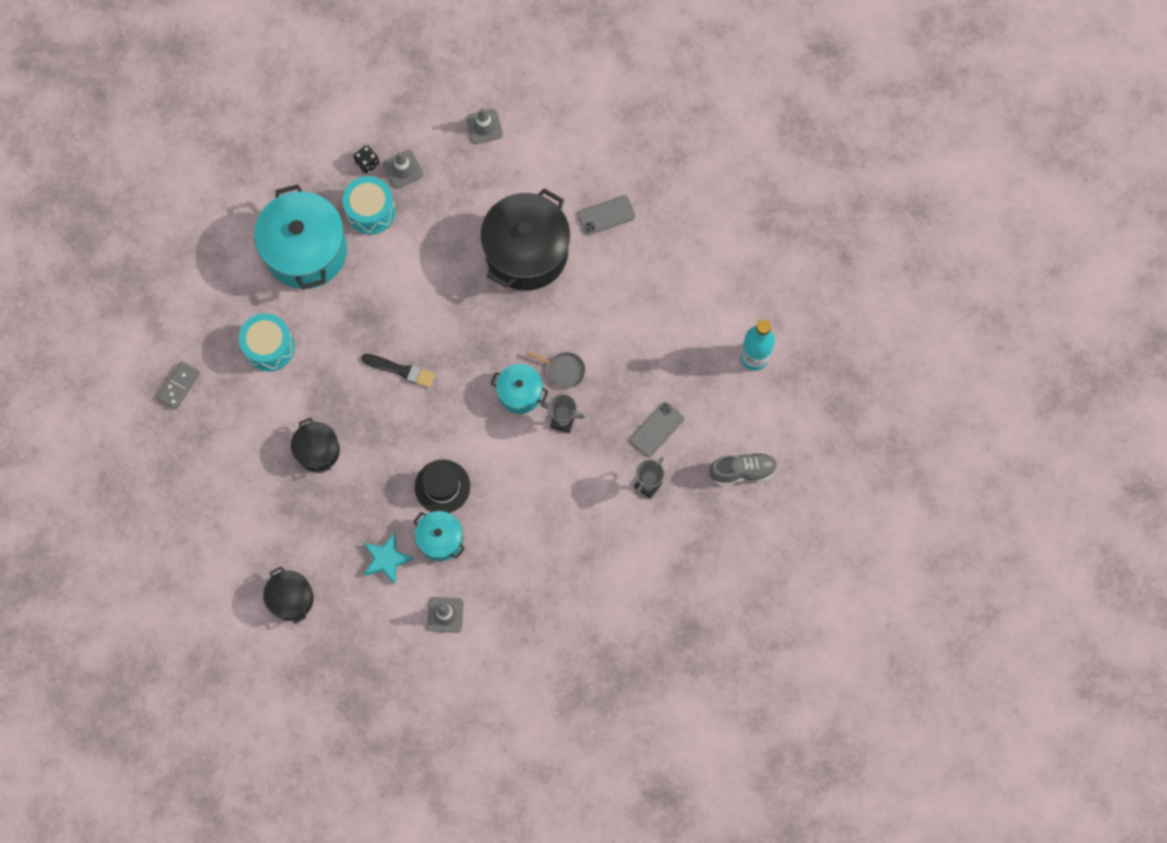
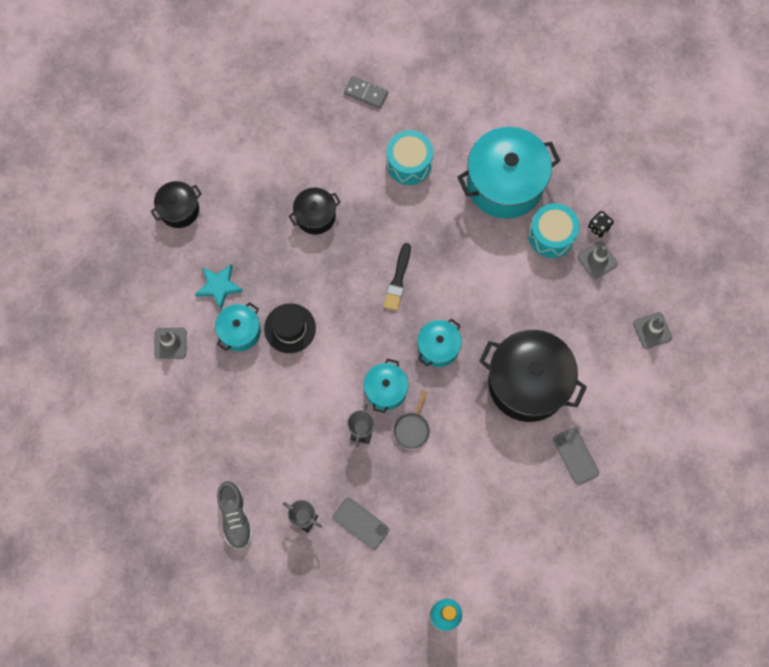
camera: 85 degrees right, 0 degrees up
(479, 336) = (438, 347): none -> turquoise pot
(742, 471) = (325, 611): grey shoe -> grey shoe (235, 517)

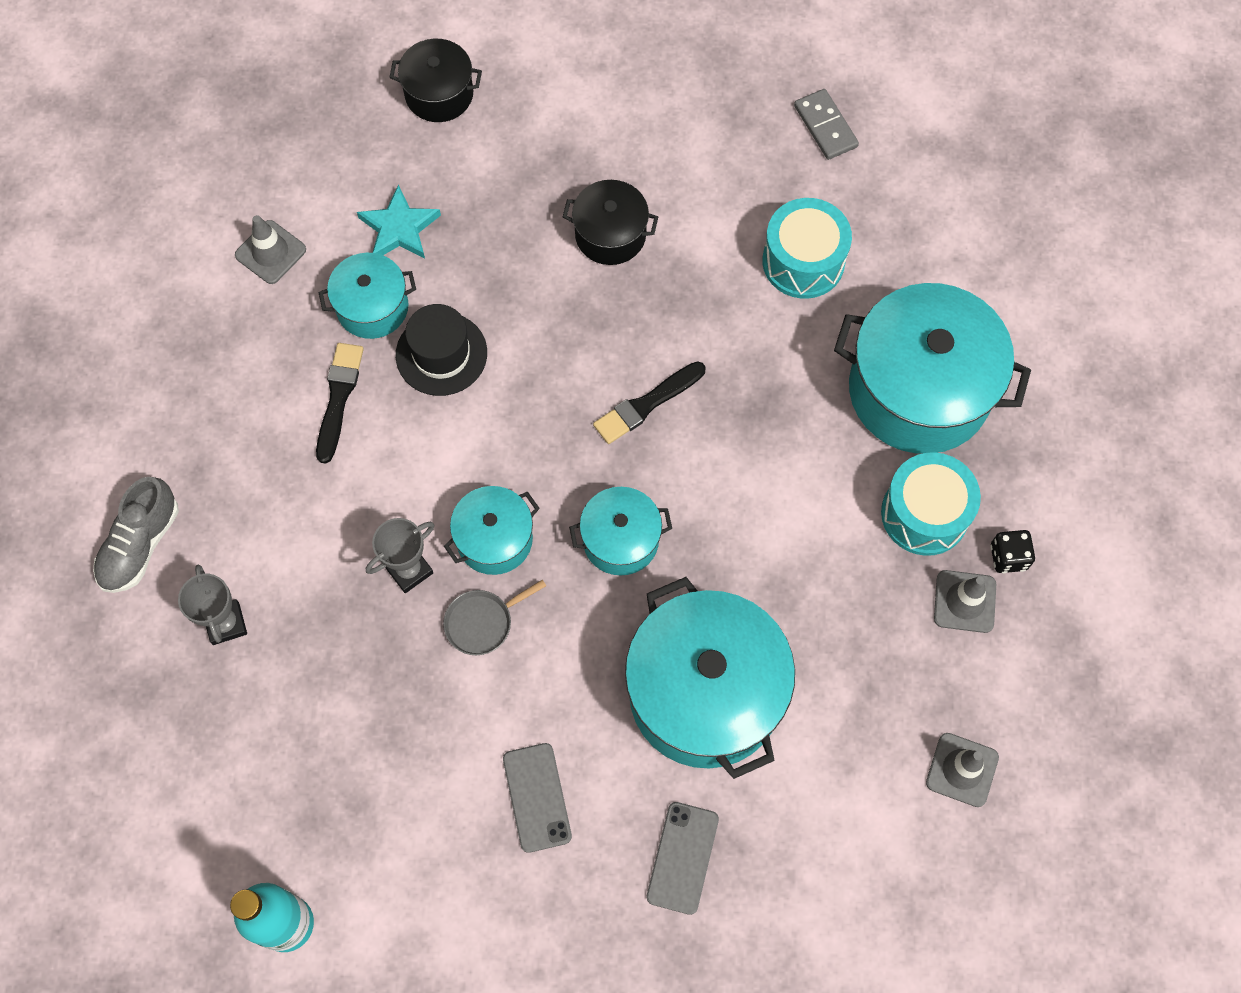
camera: 40 degrees right, 5 degrees down
(262, 383) = (338, 397): none -> black brush
(360, 523) = (294, 693): grey phone -> grey phone (537, 797)
(528, 383) = (705, 693): black pot -> turquoise pot

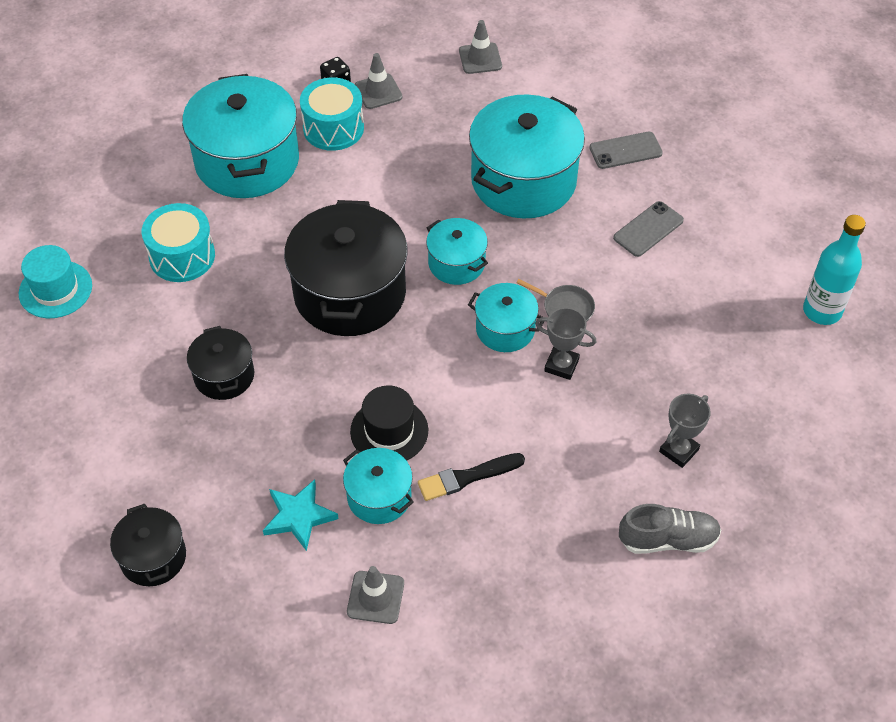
camera: 120 degrees left, 15 degrees down
(646, 404) = (350, 293): black brush -> black pot
(825, 126) = (55, 289): grey domino -> turquoise hat

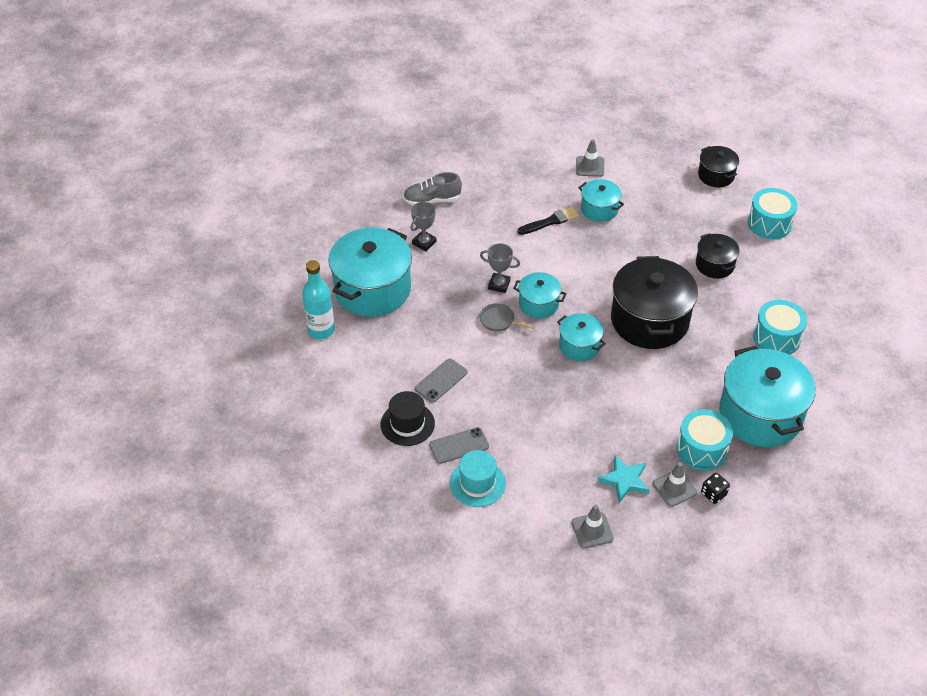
camera: 175 degrees right, 5 degrees down
(55, 289) = (852, 309): turquoise hat -> turquoise hat (477, 483)
(106, 446) = (769, 223): none -> turquoise drum
(299, 516) = (642, 197): turquoise star -> turquoise star (624, 480)
(389, 431) = (602, 242): black hat -> black hat (407, 424)
(523, 180) = (539, 413): turquoise pot -> turquoise pot (372, 289)

